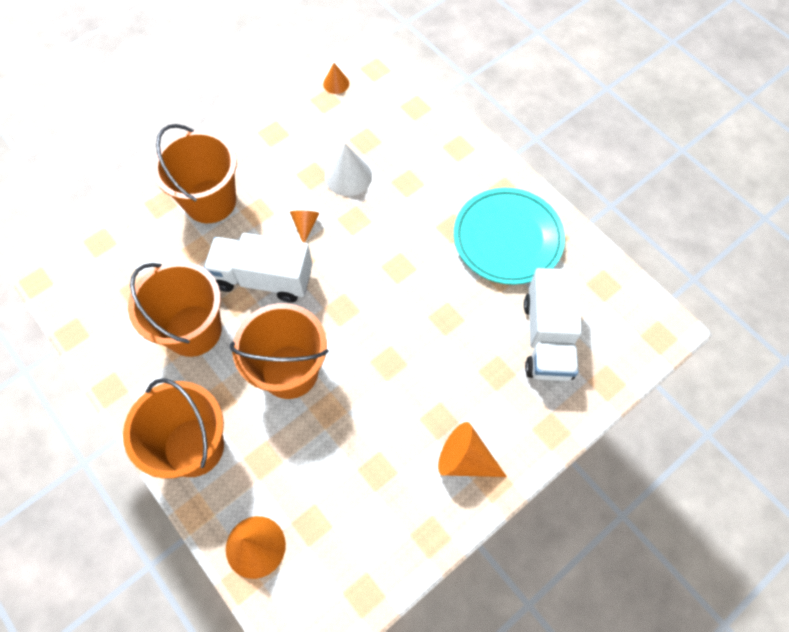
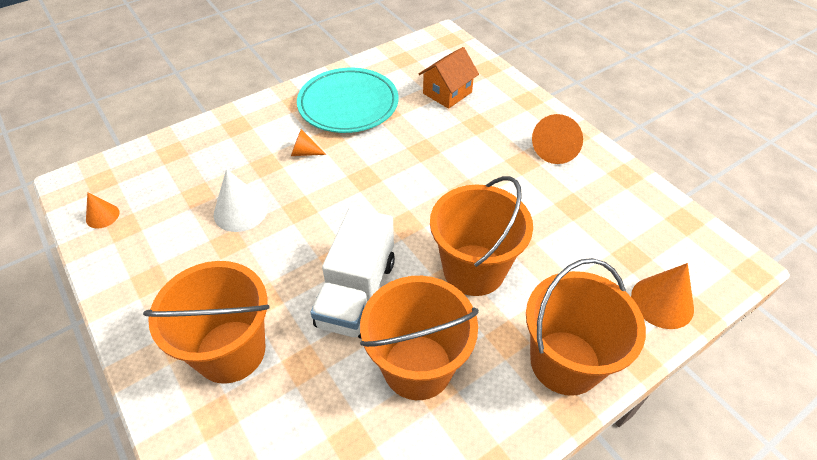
camera: 85 degrees left, 15 degrees down
(305, 225) = (295, 251): orange cone -> orange cone (304, 153)
(547, 338) = (447, 93): white truck -> orange house

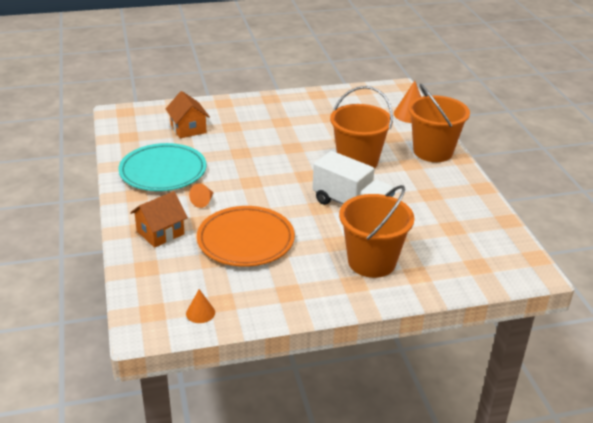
camera: 70 degrees left, 15 degrees down
(234, 141) = (160, 233): none -> orange house
(240, 211) = (245, 240): white cone -> orange plate
(417, 367) = (415, 196): orange bucket -> none
(556, 149) = (278, 107): orange cone -> none

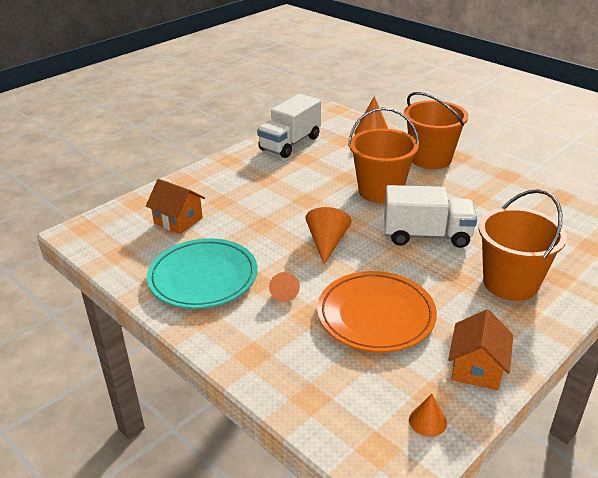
camera: 30 degrees left, 0 degrees up
(160, 233) = (279, 349): orange house -> orange house (477, 368)
(271, 182) = (327, 243): none -> orange cone
(332, 101) = (290, 143): none -> white truck

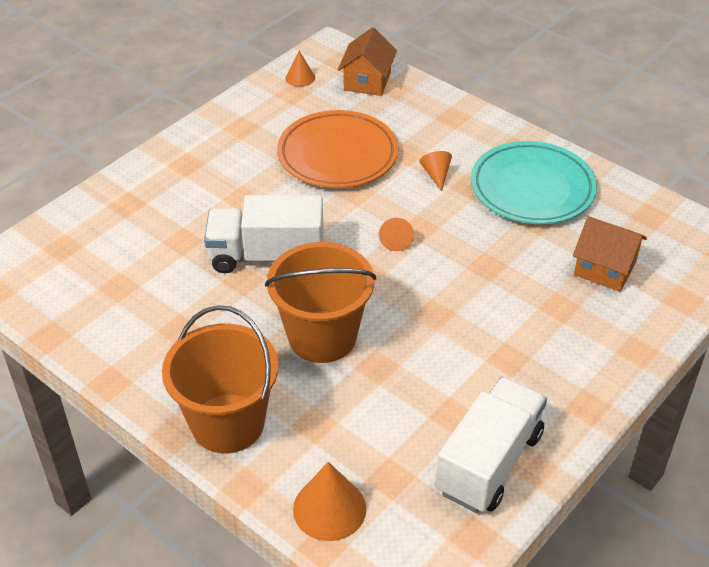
camera: 175 degrees right, 10 degrees up
(327, 243) = (396, 240): orange cone -> orange cone, size x0.59
(477, 368) = (249, 114): orange house -> orange house (367, 81)
(510, 283) = (185, 195): orange bucket -> none

